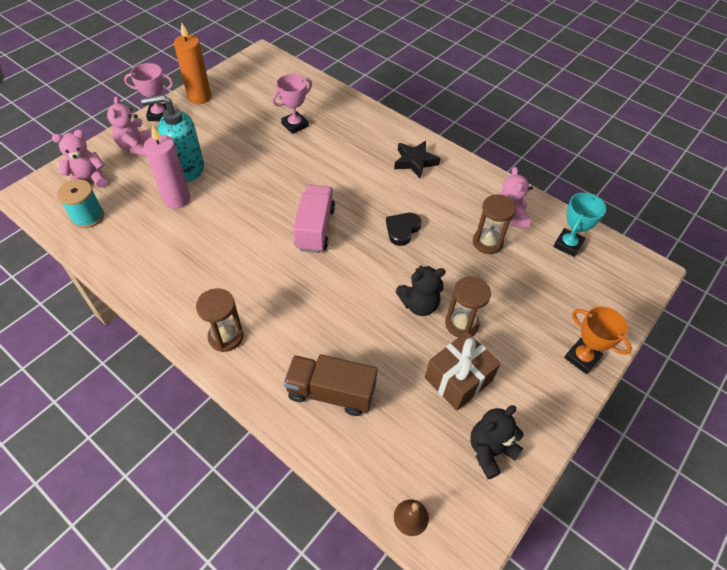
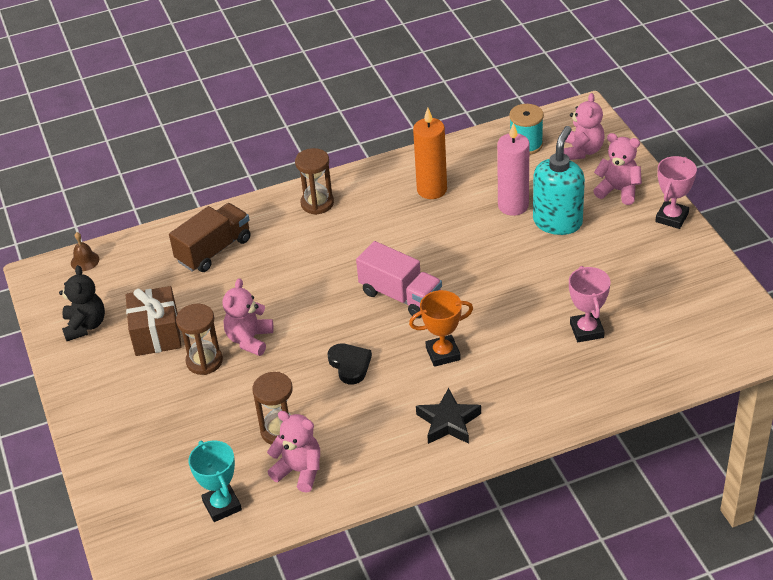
camera: 125 degrees right, 10 degrees down
(199, 97) = (692, 258): orange candle -> orange candle (432, 190)
(419, 304) = (249, 339): black teddy bear -> pink teddy bear
(582, 357) = (98, 434): orange trophy -> orange trophy (443, 354)

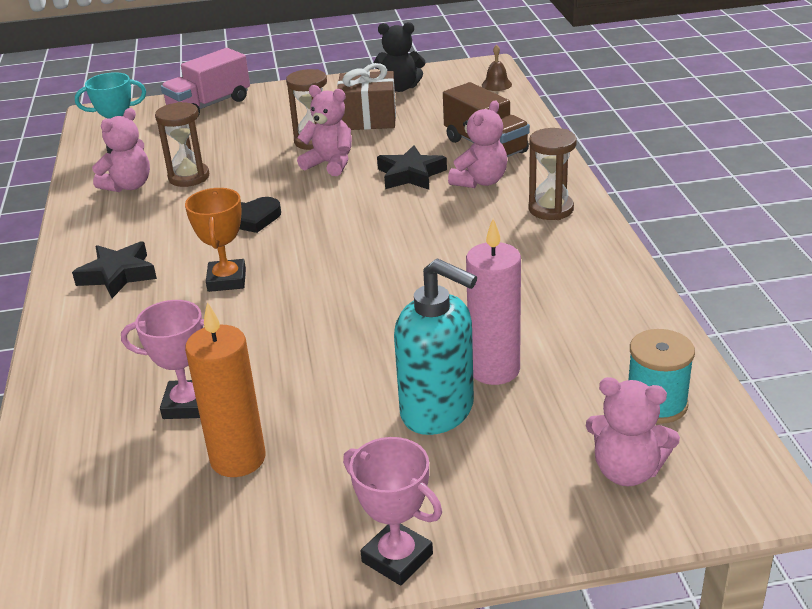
camera: 100 degrees right, 10 degrees down
(267, 285) = (410, 175): none -> black star
(400, 296) = (346, 257): pink truck -> pink truck (209, 105)
(432, 190) = (555, 298): orange candle -> orange candle (238, 459)
(618, 190) = (498, 498): pink teddy bear -> pink teddy bear (480, 181)

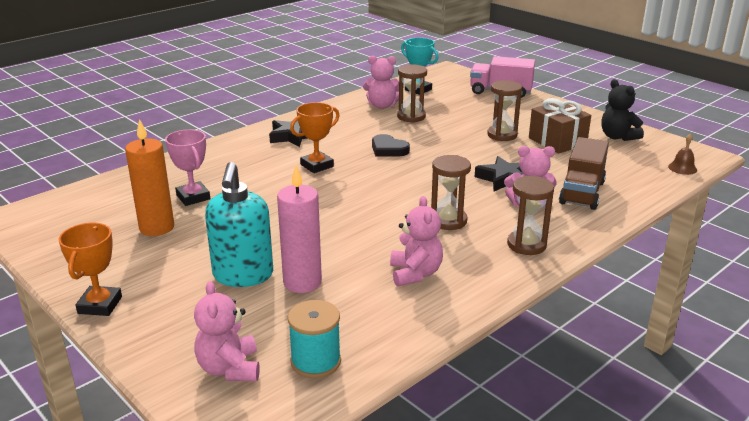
camera: 55 degrees right, 5 degrees down
(330, 164) = (481, 149): pink teddy bear -> pink teddy bear (415, 274)
(397, 558) = (100, 305): pink trophy -> orange trophy
(460, 235) = (448, 221): none -> brown hourglass

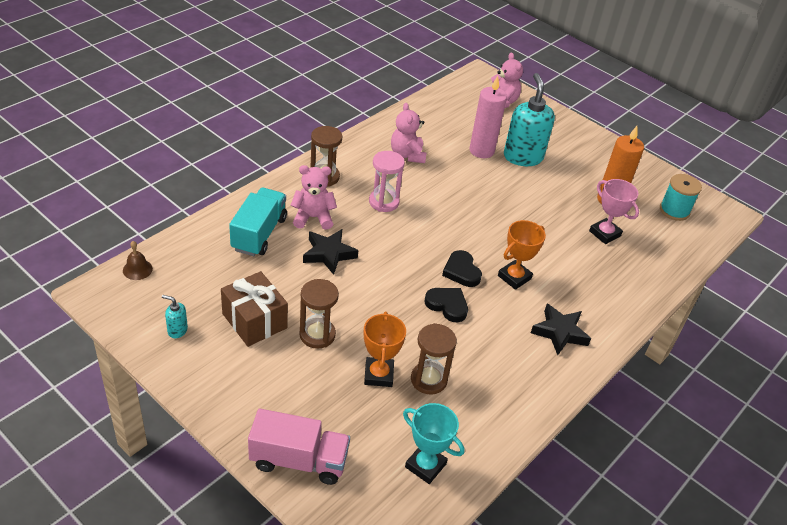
camera: 170 degrees right, 15 degrees up
(100, 305) = (598, 139): orange trophy -> orange trophy (378, 375)
(315, 362) = (457, 104): turquoise spool -> turquoise spool (674, 210)
(369, 169) = (461, 271): none -> black heart
(382, 105) = (471, 411): pink teddy bear -> none
(448, 221) = (383, 202): brown hourglass -> pink hourglass
(582, 193) = (259, 234): brown truck -> turquoise truck
(617, 137) = (177, 330): black teddy bear -> turquoise soap dispenser

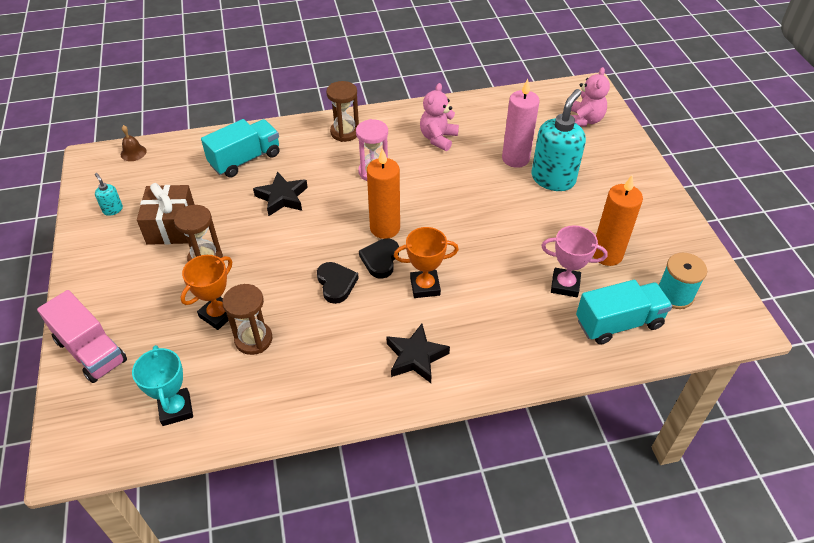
camera: 40 degrees right, 5 degrees up
(313, 217) = (300, 162): pink teddy bear -> none
(439, 245) = (385, 228): none -> orange candle
(604, 233) = (565, 285): pink trophy -> pink trophy turned 75 degrees counterclockwise
(660, 245) = (618, 323): none -> turquoise truck

